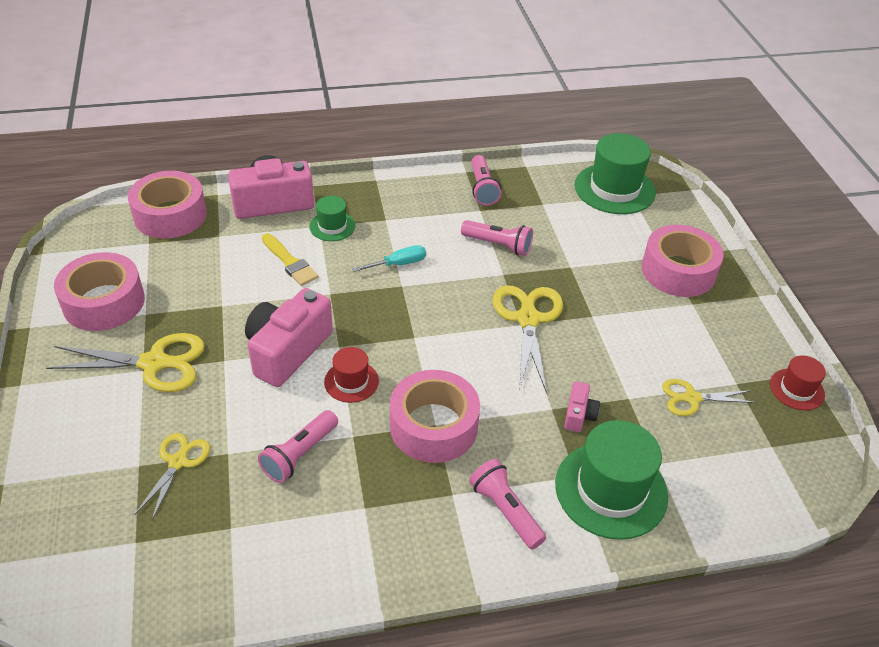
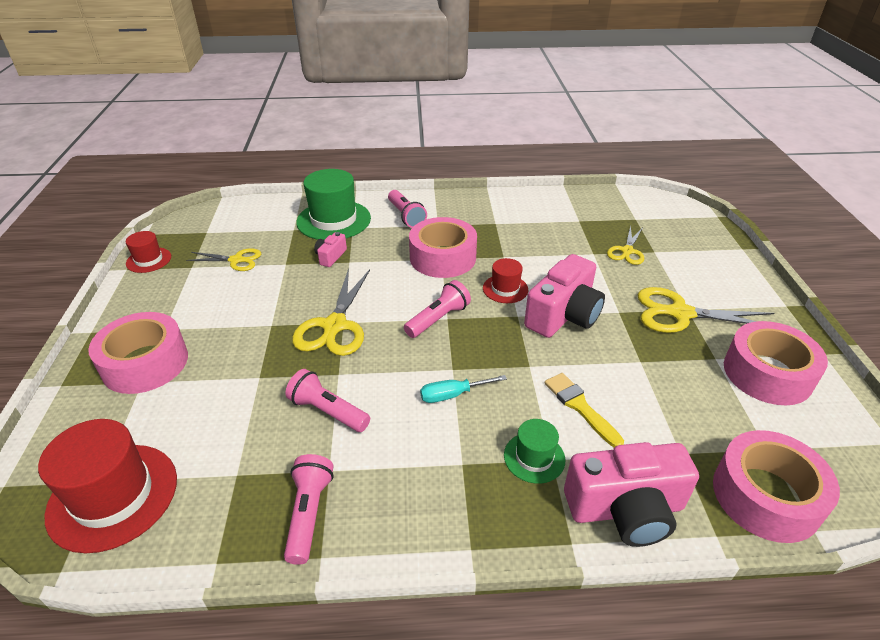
camera: 170 degrees left, 5 degrees down
(299, 454) = (541, 249): pink flashlight -> pink flashlight (438, 319)
(614, 189) = (113, 496): green hat -> red hat

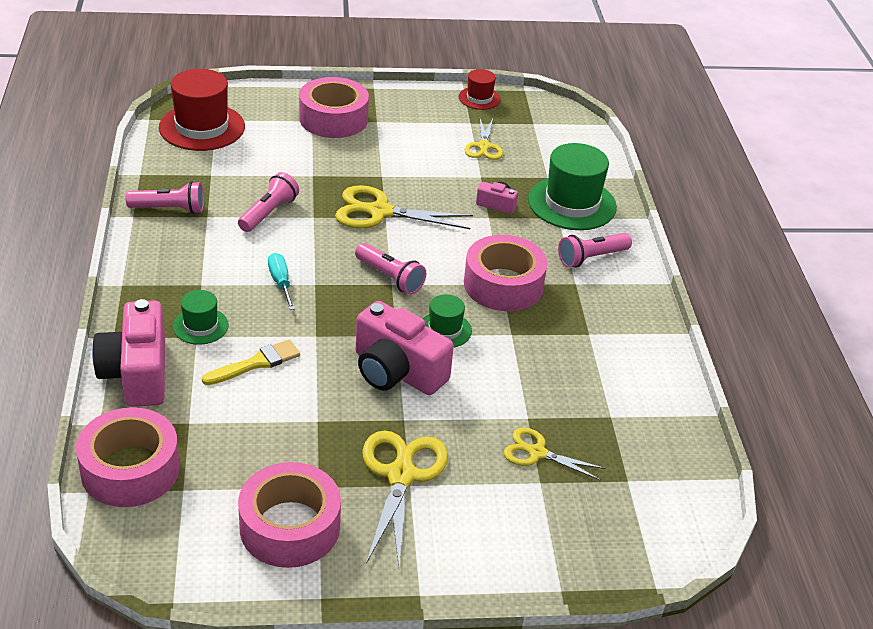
camera: 85 degrees right, 0 degrees up
(505, 289) = (445, 330): red hat -> green hat

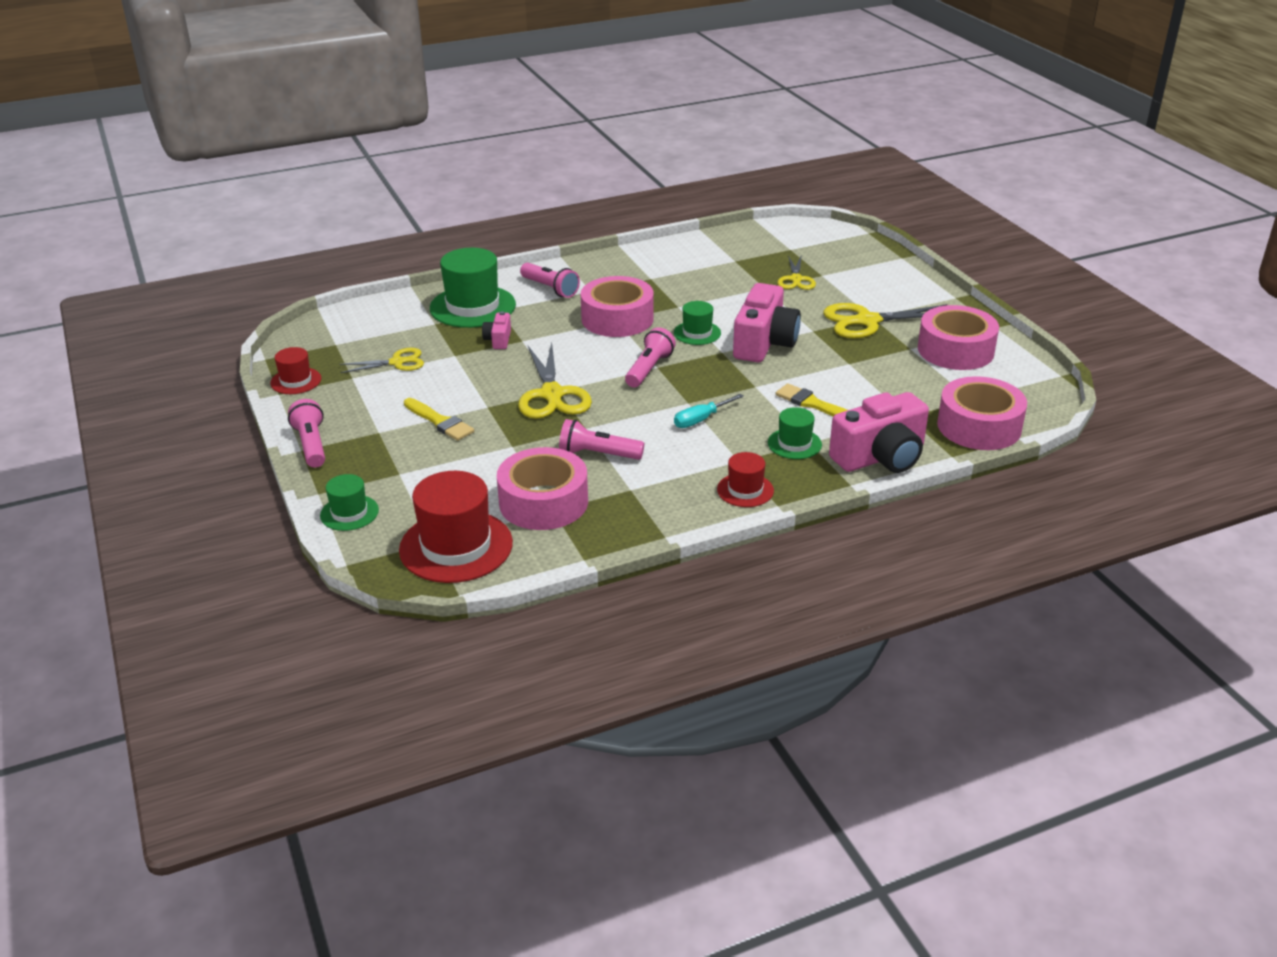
camera: 105 degrees left, 5 degrees down
(156, 274) = (745, 490): none -> red hat
(170, 209) = (635, 516): pink flashlight -> pink flashlight (311, 445)
(277, 94) = (349, 513): none -> green hat
(333, 119) = (387, 460): pink tape -> pink tape (543, 502)
(373, 149) = (439, 422): none -> yellow brush

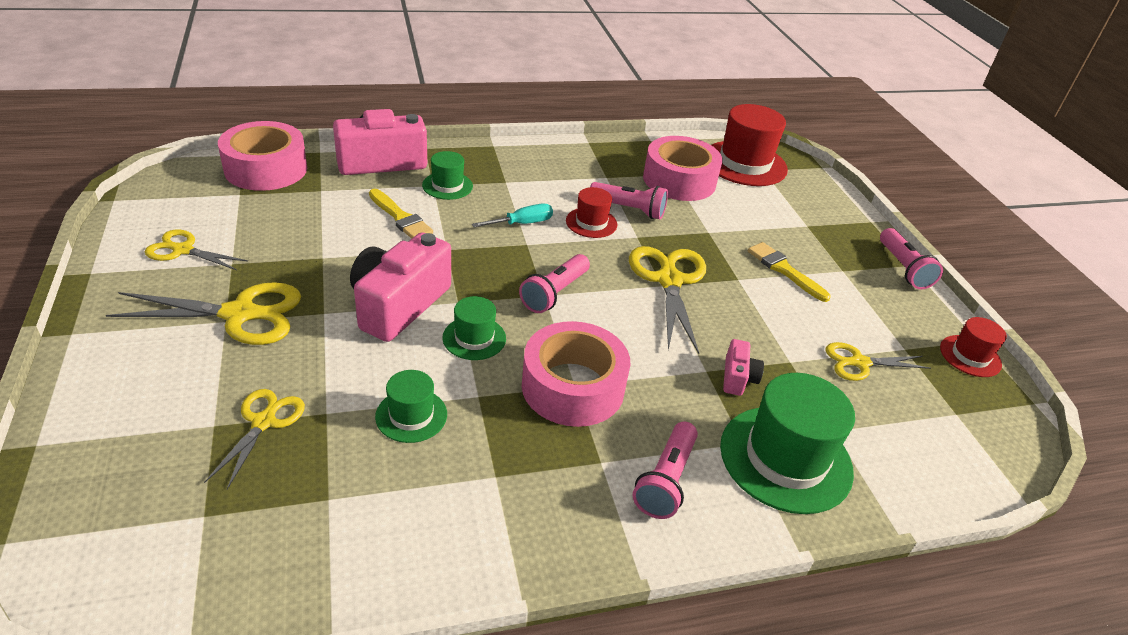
camera: 175 degrees left, 5 degrees up
(349, 513) = (836, 201): green hat -> green hat (411, 415)
(550, 289) = (665, 481): pink flashlight -> pink flashlight turned 120 degrees counterclockwise
(745, 490) = (513, 159): red hat -> red hat (591, 223)
(955, 350) = (183, 250): pink tape -> yellow scissors

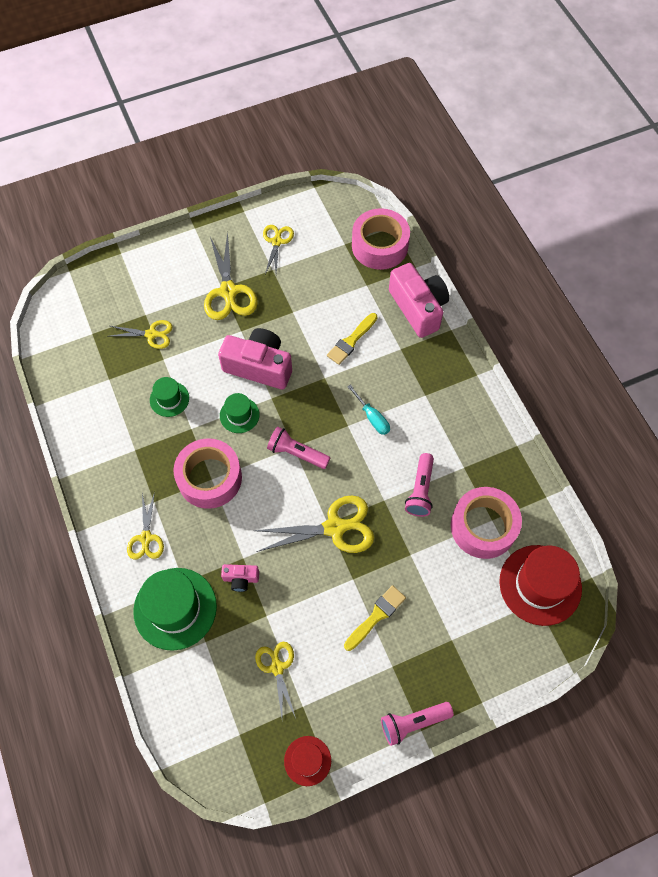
camera: 85 degrees right, 25 degrees up
(447, 186) = (403, 358): green hat -> none
(591, 223) = (391, 464): red hat -> none
(665, 481) = (146, 538): pink flashlight -> yellow scissors

